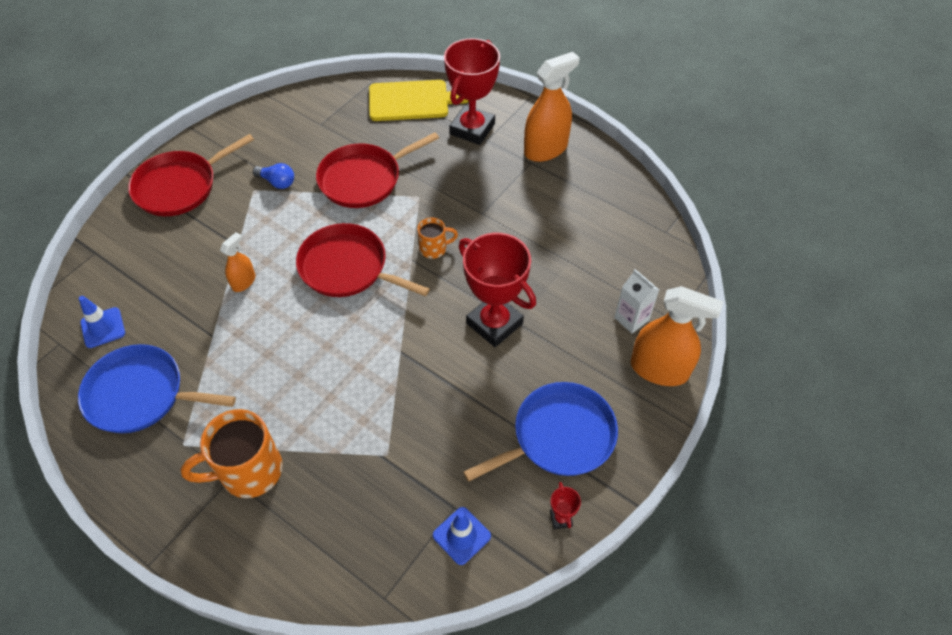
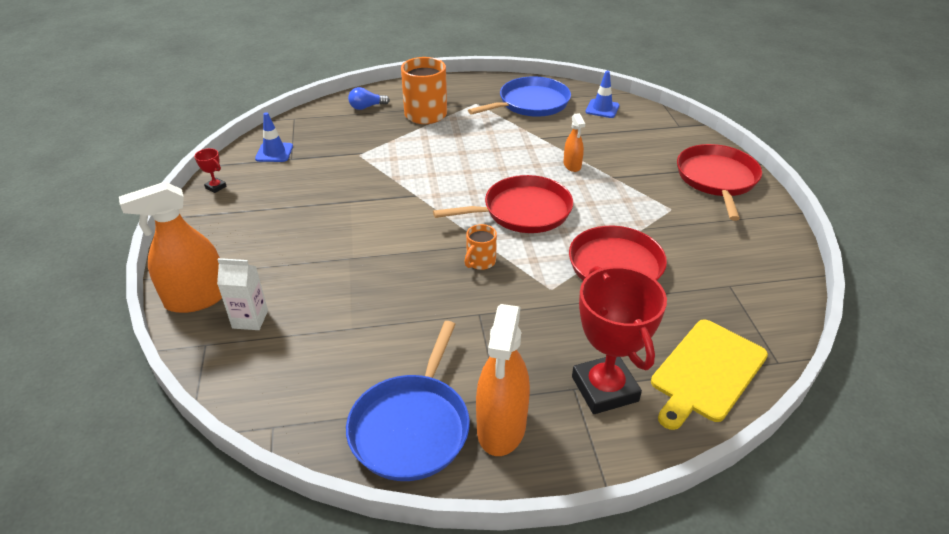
camera: 135 degrees right, 15 degrees down
(277, 182) = (667, 224): blue light bulb -> blue light bulb (366, 107)
(494, 323) = (368, 247): red trophy -> none
(559, 436) = (251, 218): blue pan -> blue pan (412, 426)

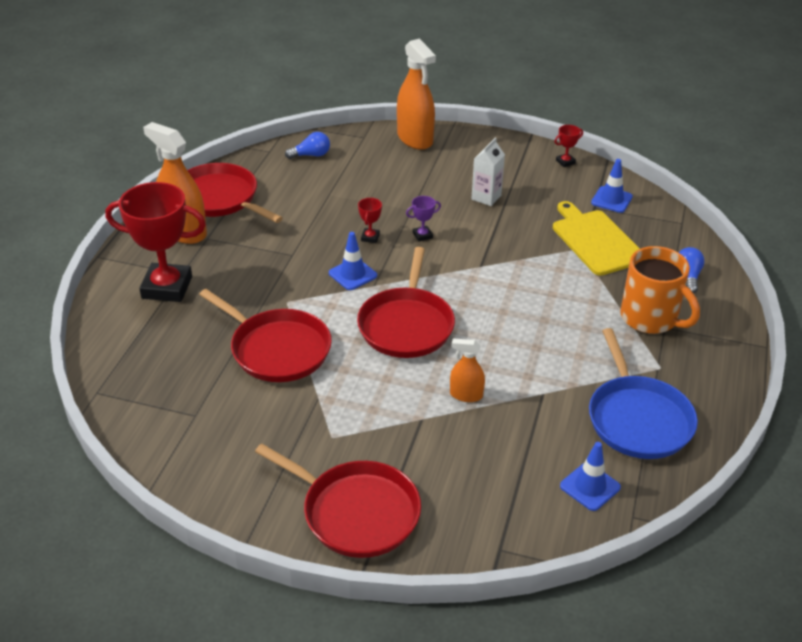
camera: 115 degrees right, 0 degrees up
(197, 298) = (415, 138): orange spray bottle -> orange spray bottle turned 150 degrees clockwise
(250, 319) = (374, 156): white carton -> white carton (486, 197)
(268, 378) = (311, 155): none -> blue light bulb
(390, 238) = (422, 235): none -> purple trophy
(412, 426) = (219, 198): blue pan -> red pan
(414, 270) = (370, 237): none -> red trophy
(480, 262) = (352, 274): orange mug -> blue traffic cone
(707, 372) = (128, 346): yellow cutting board -> yellow cutting board (595, 240)

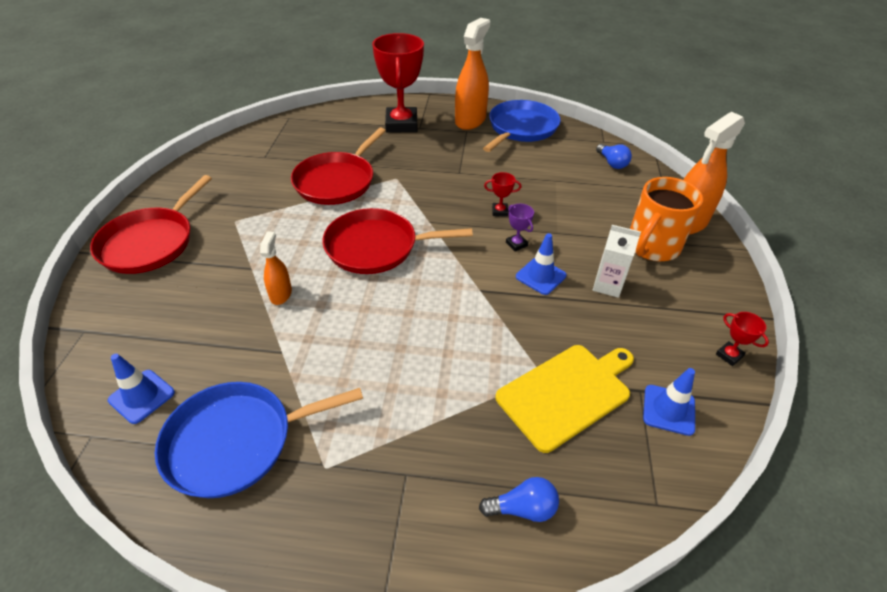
camera: 80 degrees right, 5 degrees up
(219, 198) = (521, 128): red pan -> blue pan
(352, 274) = (441, 207): blue traffic cone -> blue traffic cone (540, 276)
(650, 318) = (420, 457): orange mug -> orange mug (651, 247)

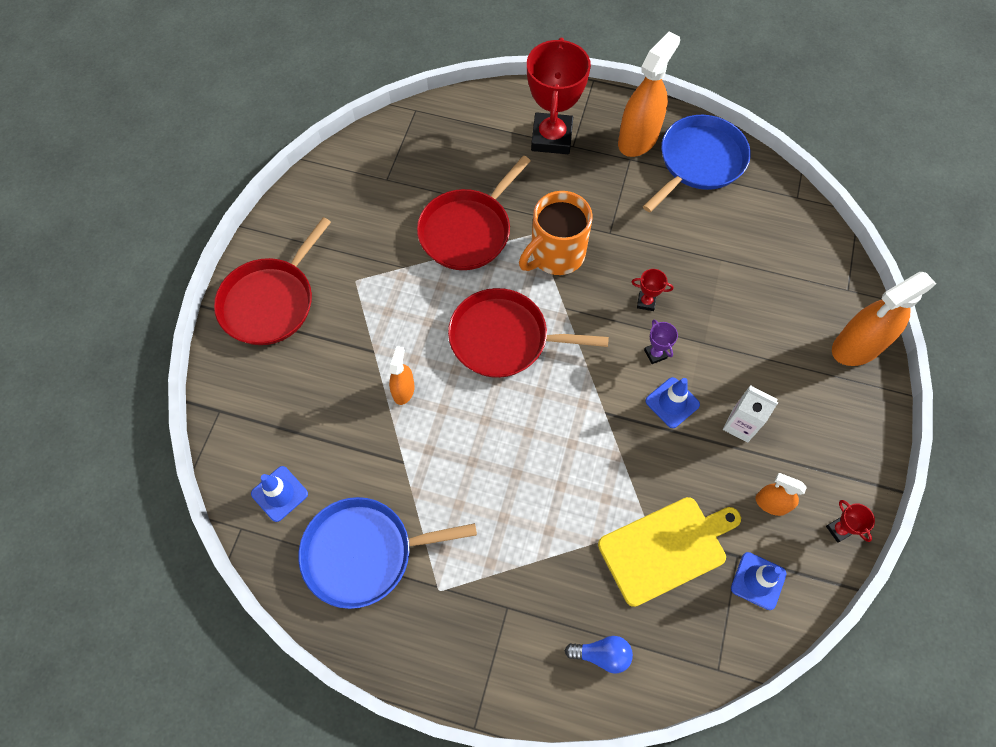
camera: 10 degrees right, 20 degrees up
(612, 163) = (797, 238): blue light bulb -> none
(651, 247) = (804, 377): orange mug -> orange mug (555, 254)
(657, 342) = (771, 503): none -> orange spray bottle

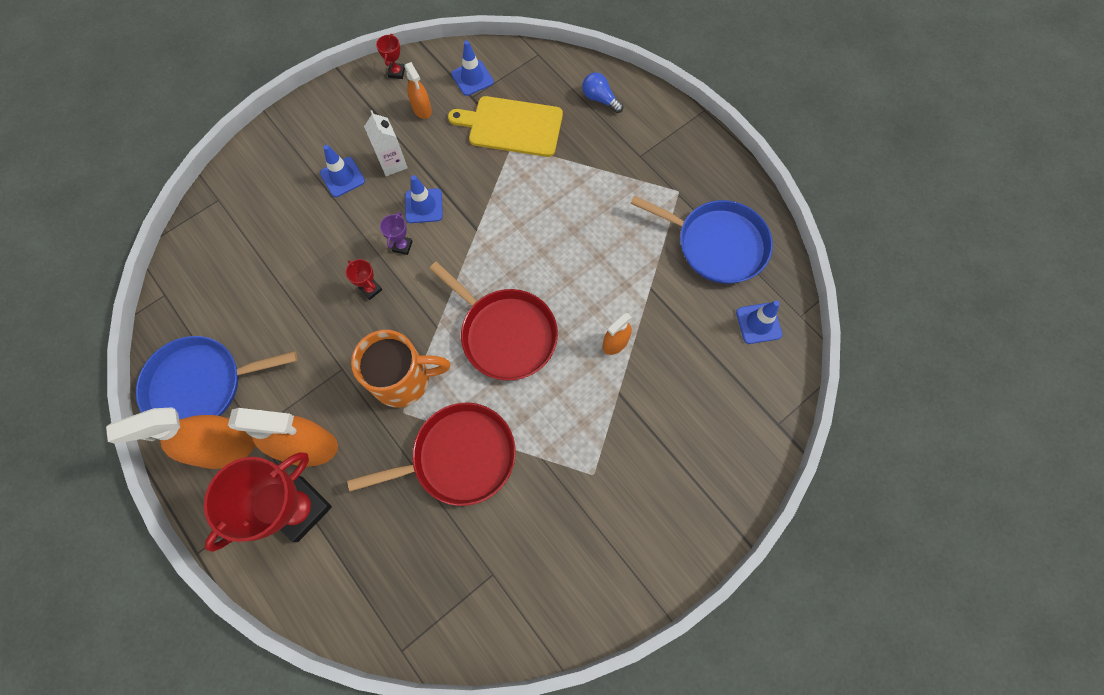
camera: 145 degrees left, 5 degrees up
(271, 301) = (683, 504): red pan -> none
(770, 380) = (342, 177): none -> blue traffic cone
(857, 346) = (260, 160): orange spray bottle -> orange spray bottle (308, 446)

